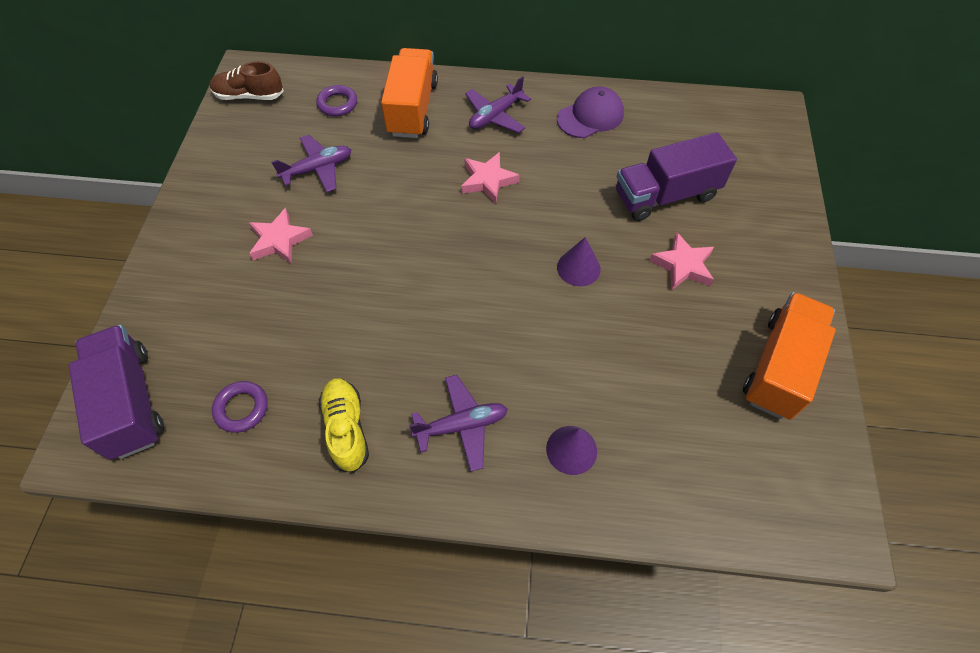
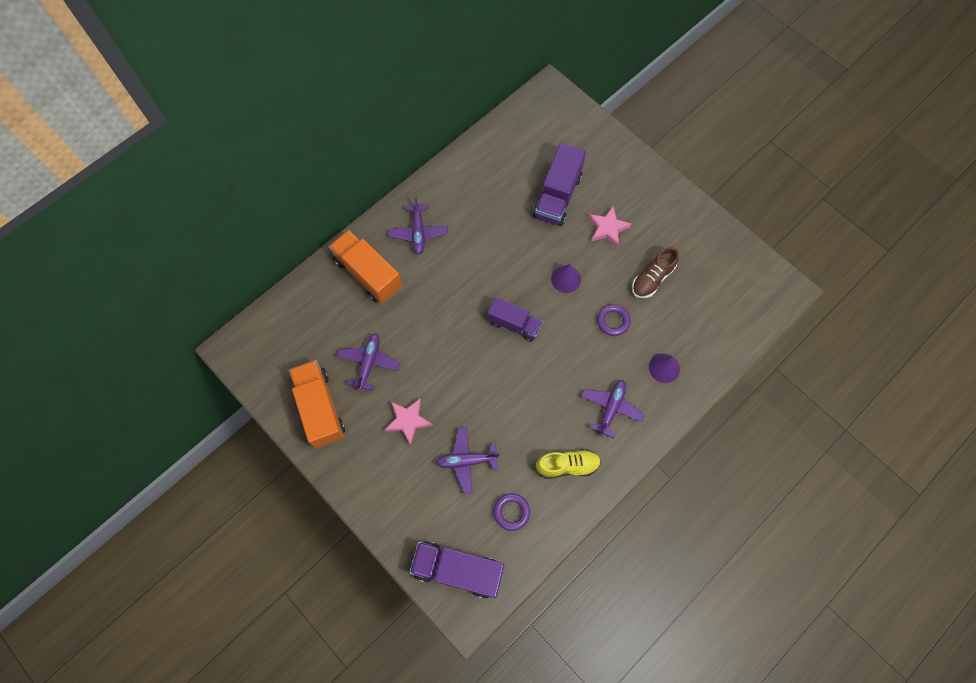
camera: 50 degrees left, 10 degrees up
(249, 96) = (260, 362): brown shoe -> brown shoe (652, 279)
(273, 321) = (466, 461): none -> purple plane
(337, 104) = (321, 314): purple ring -> purple ring (613, 321)
(346, 428) = (567, 466): yellow shoe -> yellow shoe turned 150 degrees clockwise
(476, 257) = (514, 324): none -> purple truck
(488, 180) = (465, 276): pink star -> none
(590, 116) = (467, 183): purple cap -> none
(779, 367) = (697, 239): orange truck -> orange truck (320, 408)

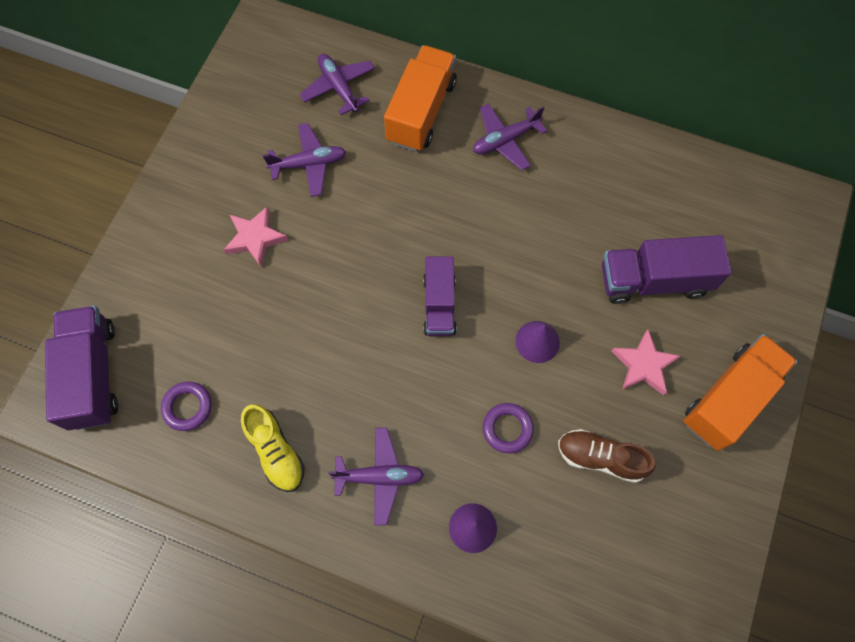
camera: 65 degrees right, 0 degrees up
(320, 408) = (231, 140): orange truck -> orange truck (729, 398)
(466, 461) = (232, 326): purple plane -> purple plane (339, 87)

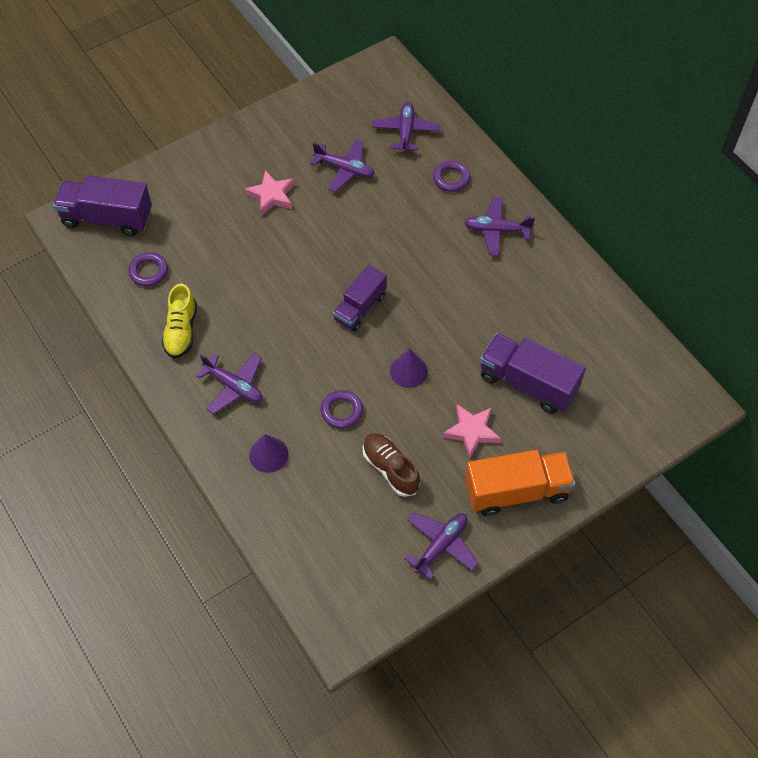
camera: 35 degrees right, 10 degrees down
(93, 375) = (107, 218): purple truck -> purple truck turned 105 degrees counterclockwise
(421, 112) = (451, 178): orange truck -> purple ring
(708, 505) = (441, 545): none -> purple plane

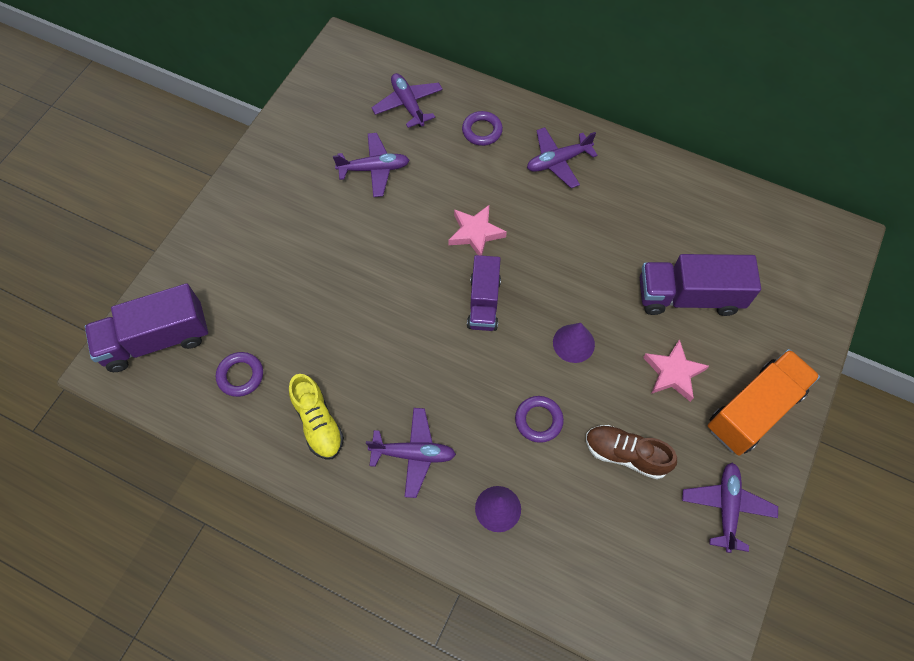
camera: 30 degrees left, 5 degrees up
(272, 196) = (318, 230): pink star -> pink star (475, 233)

